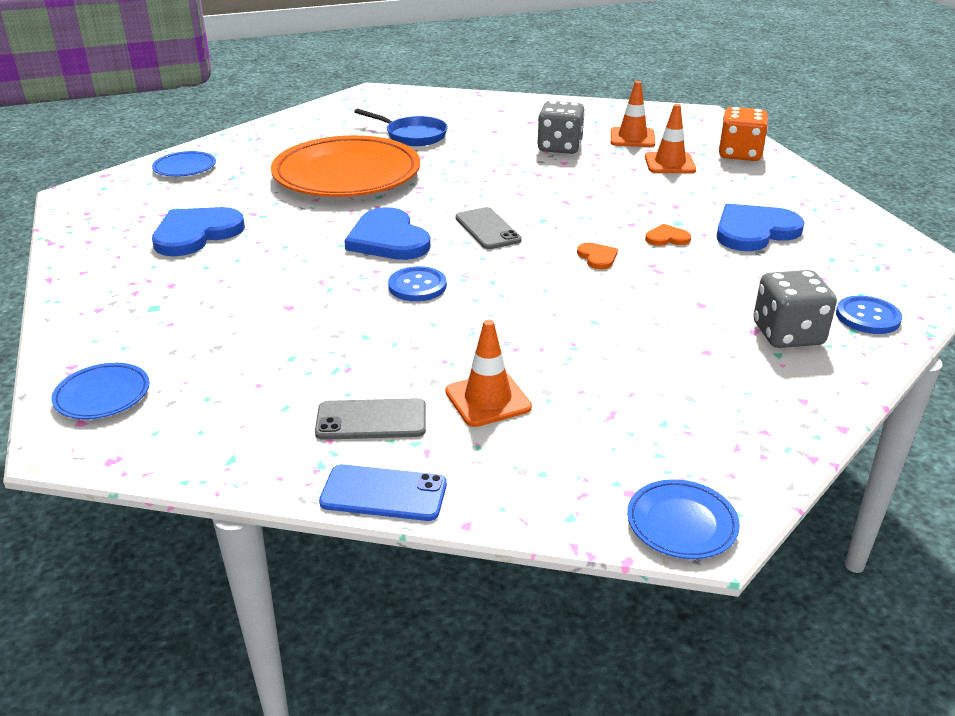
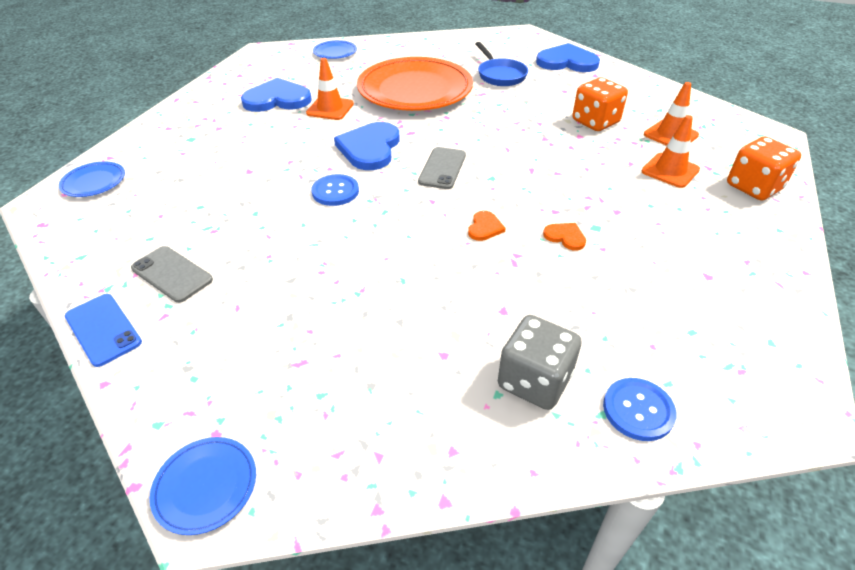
camera: 40 degrees right, 10 degrees up
(488, 399) = (248, 300): orange traffic cone -> orange traffic cone (330, 108)
(560, 147) = (595, 122): grey dice -> orange dice
(754, 231) = (655, 267): blue heart -> blue heart (567, 62)

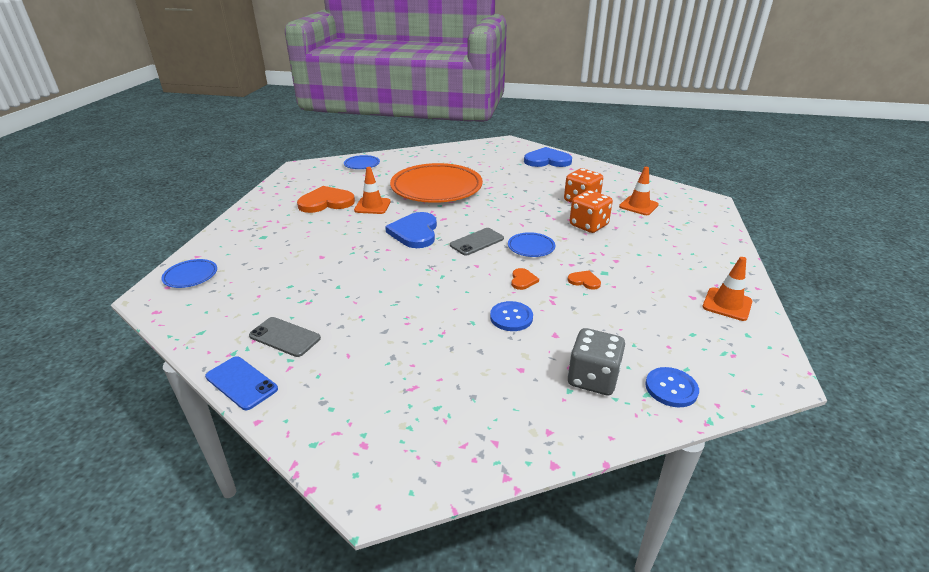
camera: 10 degrees left, 10 degrees down
(206, 486) = (369, 481): blue plate -> blue plate (531, 247)
(277, 99) = (326, 202): blue heart -> orange heart
(335, 191) = (398, 265): blue button -> blue button (511, 317)
(442, 168) = (477, 242): grey phone -> grey phone turned 45 degrees clockwise
(500, 75) = (499, 173): blue pan -> none
(670, 170) = (645, 230): orange traffic cone -> orange traffic cone (727, 304)
(753, 187) = (706, 236): orange dice -> orange dice (588, 225)

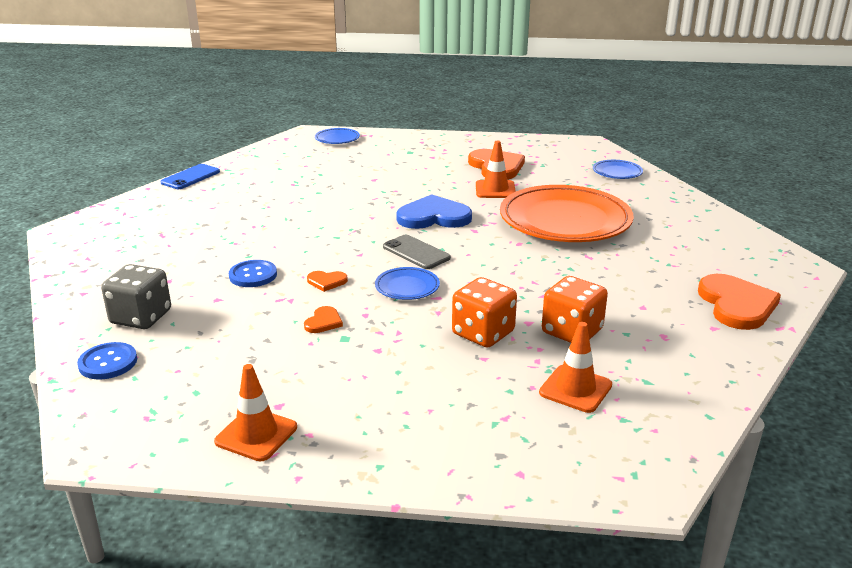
camera: 85 degrees right, 5 degrees down
(285, 337) = (243, 182): grey phone -> none
(547, 160) = (736, 304): blue heart -> orange heart

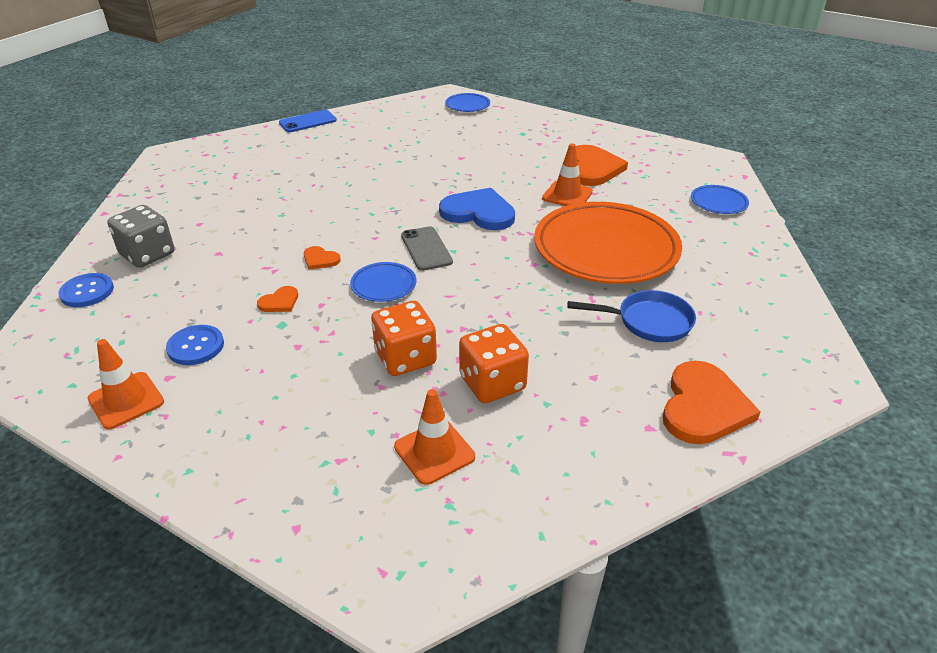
camera: 25 degrees right, 10 degrees up
(253, 275) = (267, 236): blue button -> blue button (196, 346)
(645, 261) = (648, 322): none -> blue pan

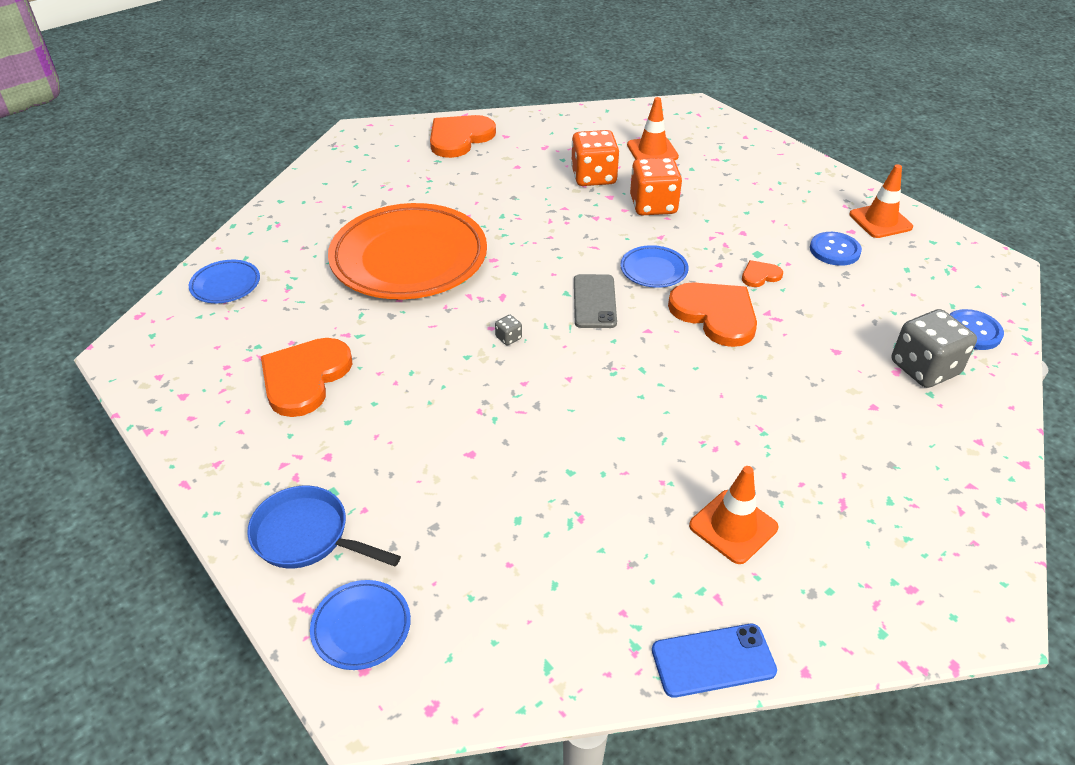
camera: 160 degrees left, 5 degrees up
(320, 259) = (715, 314): orange heart -> orange heart, size x2.13
(478, 212) = (508, 338): blue heart -> grey dice
(567, 195) = (382, 339): orange traffic cone -> orange traffic cone (733, 526)
(648, 322) = (439, 190): blue pan -> blue pan (307, 536)

